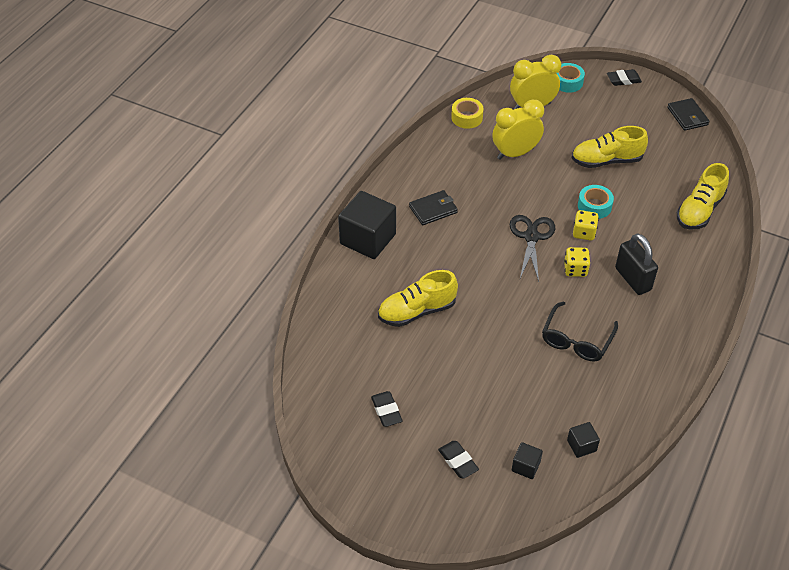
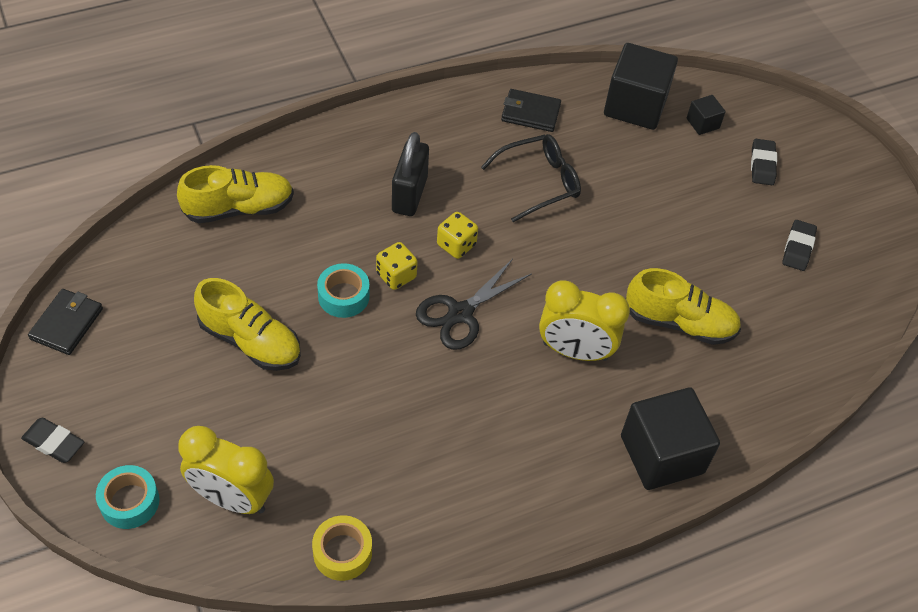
camera: 145 degrees left, 5 degrees up
(433, 209) = (540, 435): black wallet -> black wallet (530, 113)
(515, 153) = (346, 439): yellow clock -> yellow clock (575, 351)
(581, 445) = (635, 105): black cube -> black cube, size x2.15

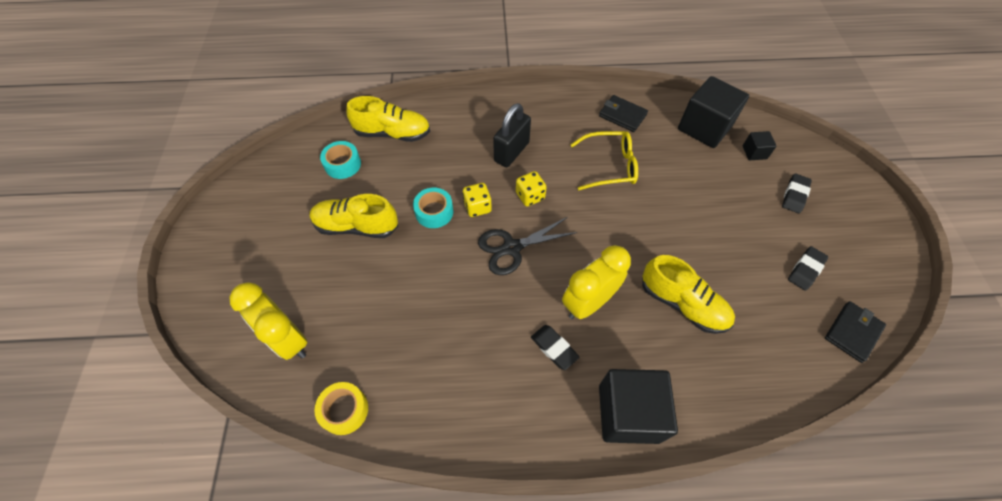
camera: 25 degrees right, 5 degrees up
(54, 443) = (197, 260): black eraser -> black eraser (554, 348)
(67, 324) = (248, 181): black wallet -> black wallet (852, 332)
(129, 502) = (221, 319): turquoise tape -> turquoise tape (342, 164)
(250, 341) = (356, 226): yellow shoe -> yellow shoe turned 135 degrees clockwise
(539, 182) = (609, 166): black glasses -> yellow glasses
(575, 351) = (588, 302): yellow clock -> yellow clock turned 105 degrees clockwise

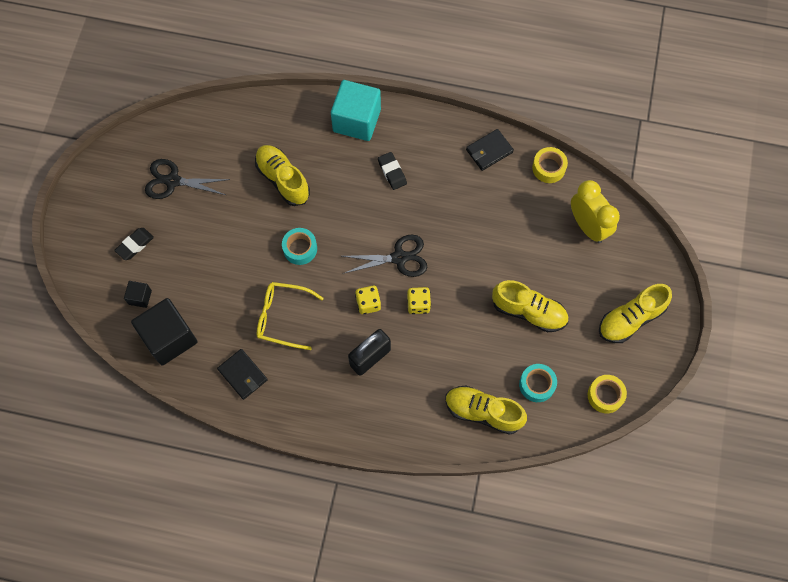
camera: 165 degrees left, 10 degrees up
(240, 244) = (630, 319): none -> yellow shoe
(273, 169) = (605, 395): none -> yellow tape
(434, 212) = (458, 309): turquoise tape -> turquoise tape (300, 249)
(588, 302) = (354, 198): yellow clock -> none
(628, 413) = (357, 120): black cube -> turquoise cube
(805, 270) = (173, 181): black eraser -> black scissors
(852, 332) = (171, 130): black wallet -> black wallet (489, 151)

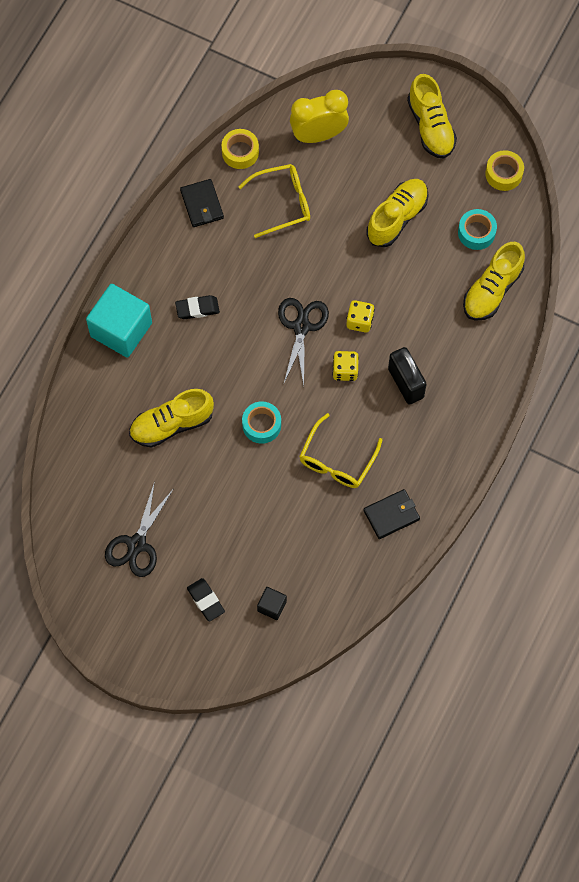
camera: 75 degrees left, 0 degrees up
(169, 338) = (329, 583): black cube -> none
(512, 213) = (282, 203): none -> yellow glasses

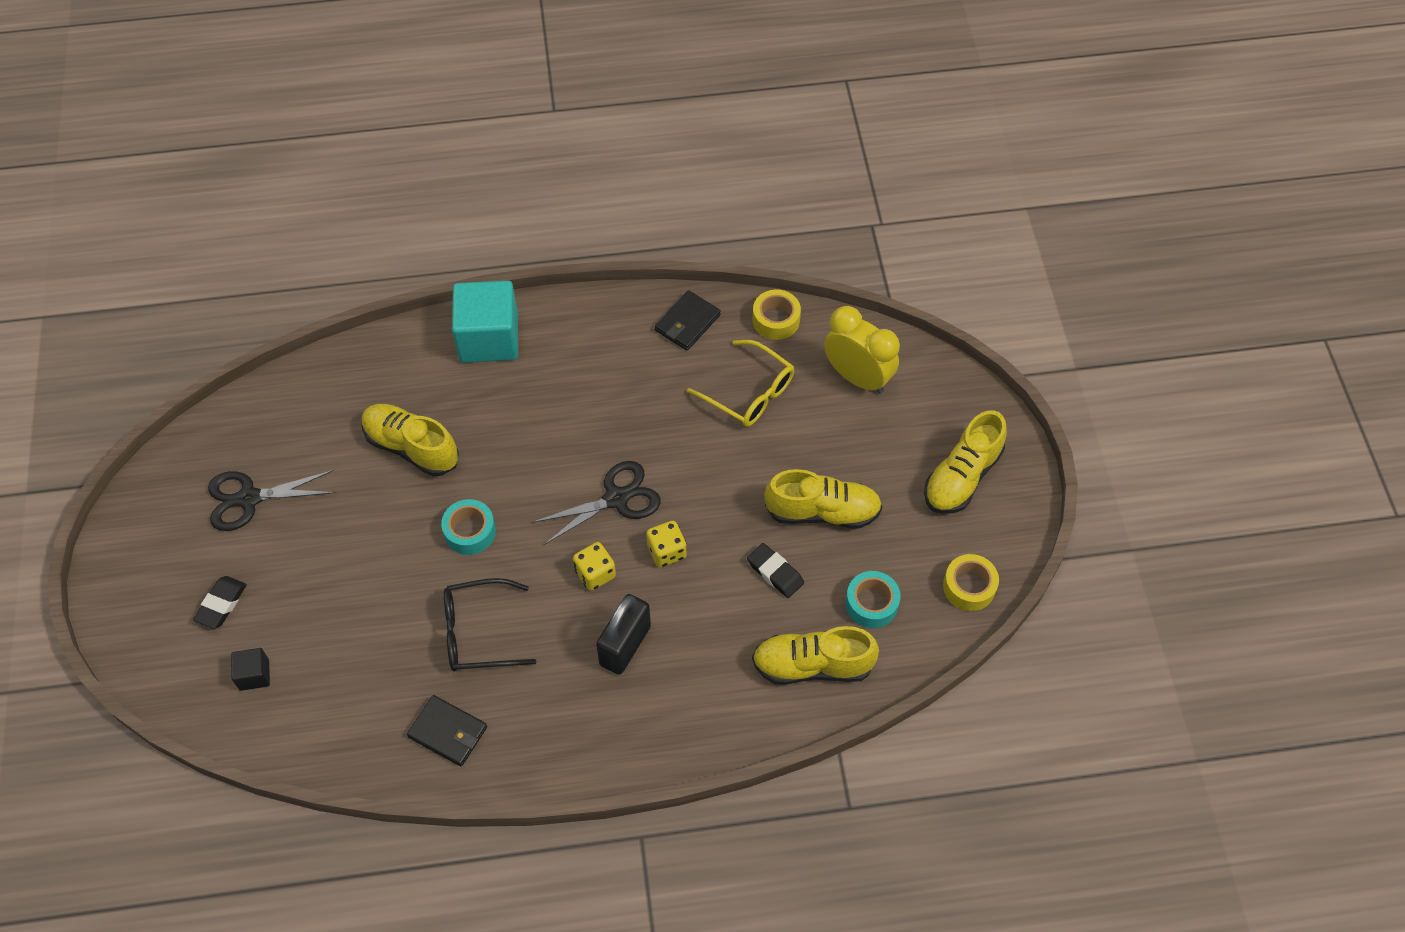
camera: 55 degrees right, 10 degrees down
(197, 309) = (564, 390): black eraser -> black eraser (775, 573)
(337, 460) = (479, 632): yellow glasses -> black glasses

